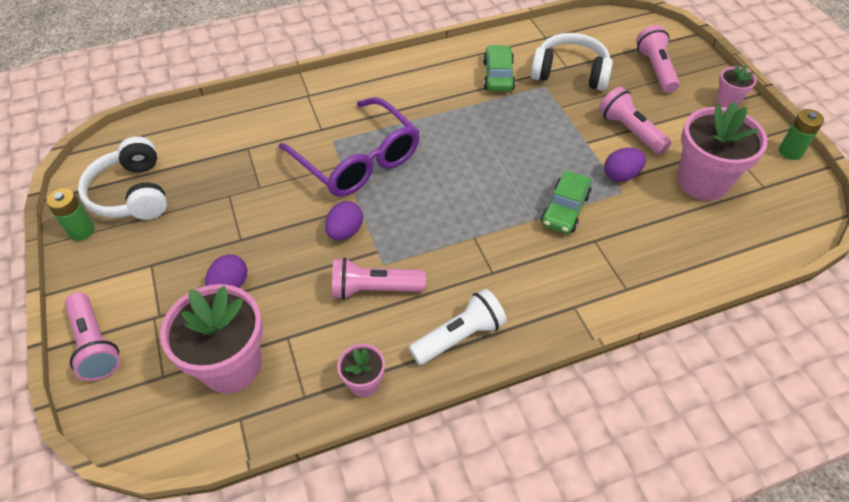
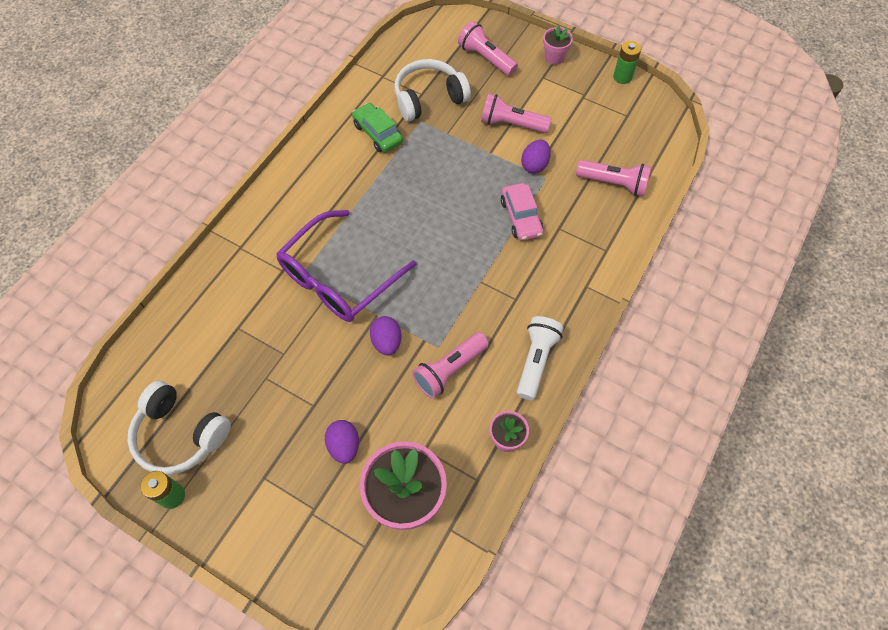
camera: 40 degrees left, 10 degrees up
(95, 345) = (289, 567): pink flashlight -> pink flashlight (614, 183)
(357, 160) = (339, 277): purple glasses -> purple glasses turned 120 degrees clockwise
(565, 209) = (521, 217): green car -> pink car
(702, 182) = (588, 136): pink flower pot -> none

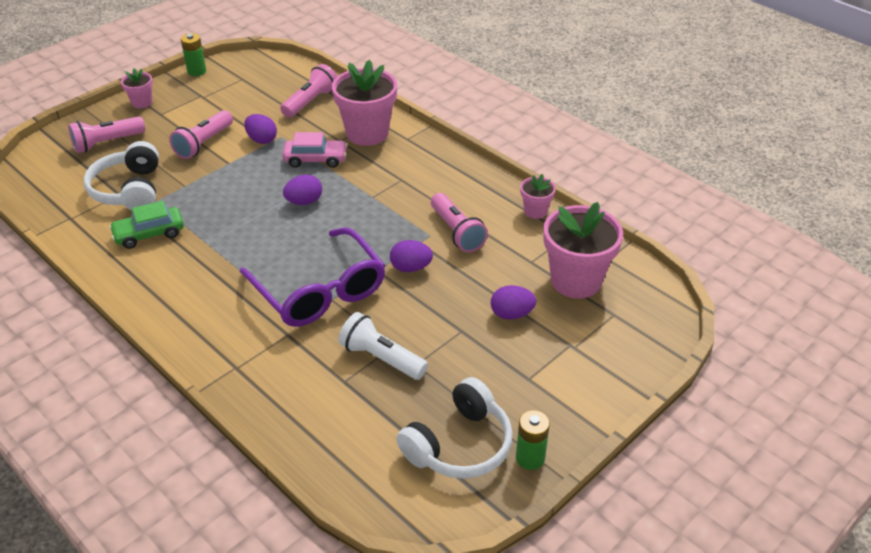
camera: 75 degrees left, 20 degrees down
(454, 228) = (304, 202): none -> purple egg
(536, 360) = (467, 180): white flashlight -> white flashlight (381, 358)
(581, 248) = (367, 133): none -> pink flower pot

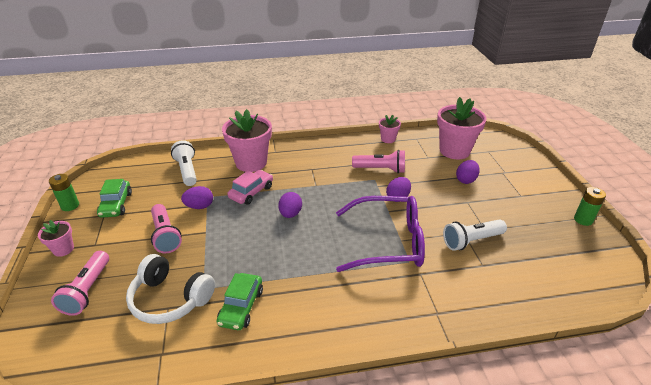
camera: 55 degrees left, 5 degrees down
(220, 93) = (116, 204): none -> green car
(310, 102) = (187, 170): pink flashlight -> white flashlight
(459, 445) = (562, 240): white headphones -> none

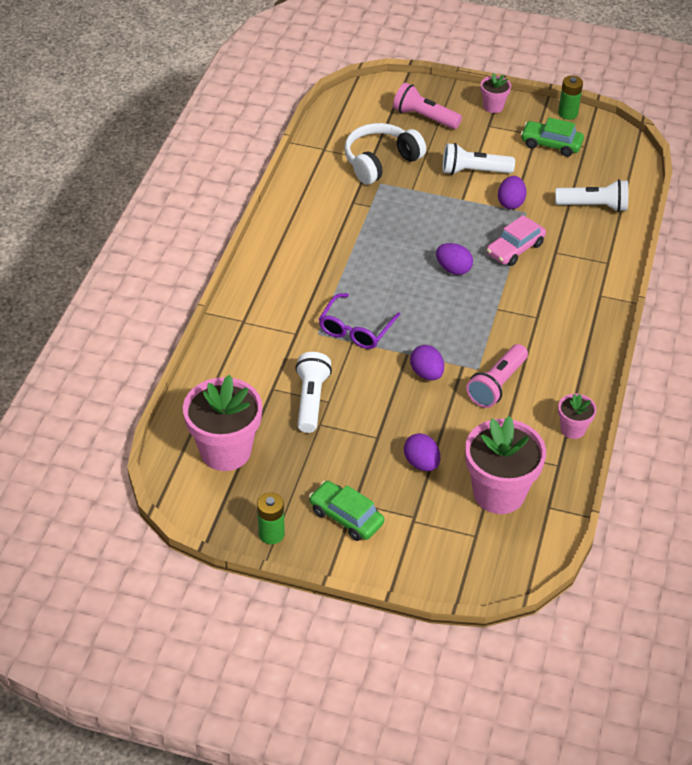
camera: 115 degrees right, 10 degrees up
(165, 235) = (473, 171): pink flashlight -> white flashlight
(241, 307) = (341, 200): green car -> green car (346, 517)
(251, 163) = (582, 265): pink flower pot -> pink flower pot (225, 451)
(251, 192) = (515, 249): pink car -> pink car turned 75 degrees clockwise
(388, 242) = (356, 329): purple glasses -> purple glasses, size x0.60

